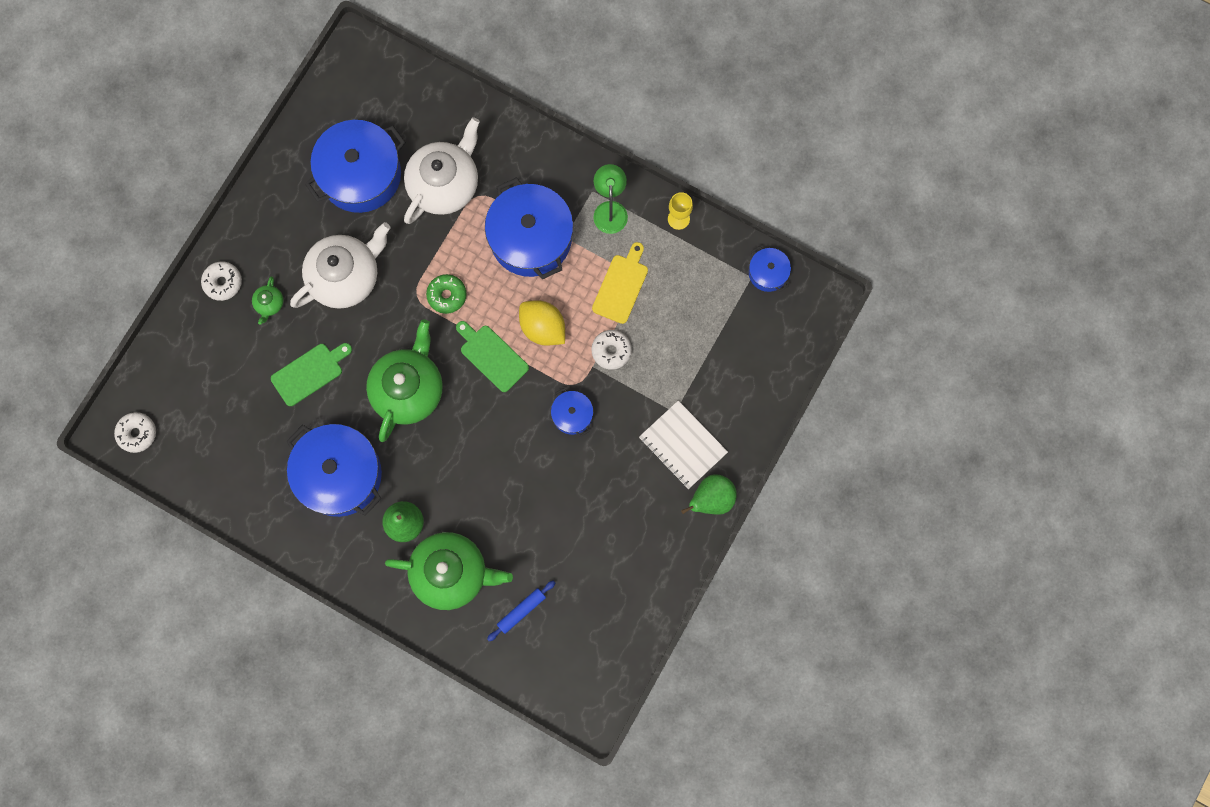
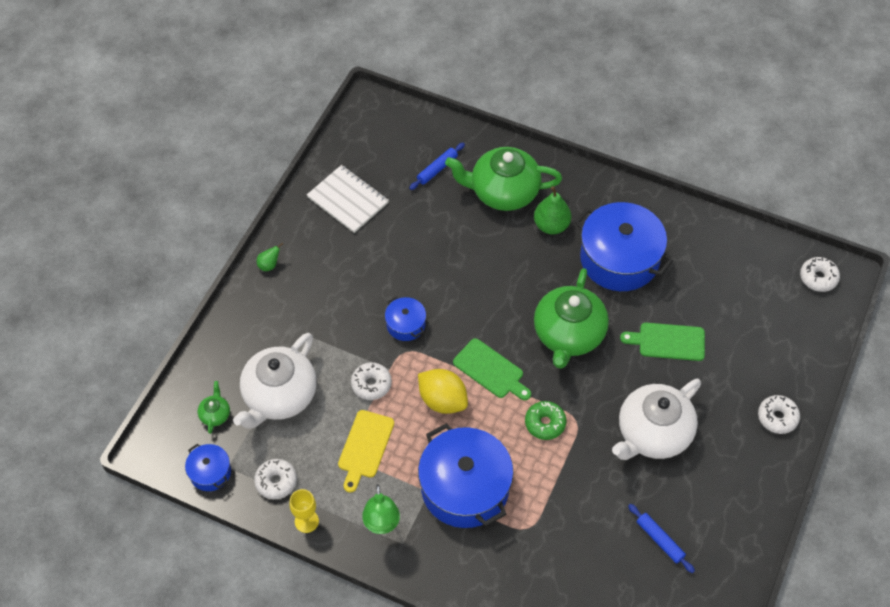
camera: 175 degrees right, 20 degrees down
(269, 304) = (724, 401): green teapot -> green teapot (215, 414)
(309, 373) = (668, 341): green cutting board -> green cutting board turned 45 degrees clockwise
(360, 175) = (660, 540): blue pot -> blue rolling pin
(445, 184) = (566, 537): white teapot -> white teapot (279, 396)
(683, 445) = (297, 307): white notebook -> white notebook (348, 200)
(706, 259) = (276, 481): none -> white donut
(711, 499) = (269, 265): green pear -> green pear, size x0.53

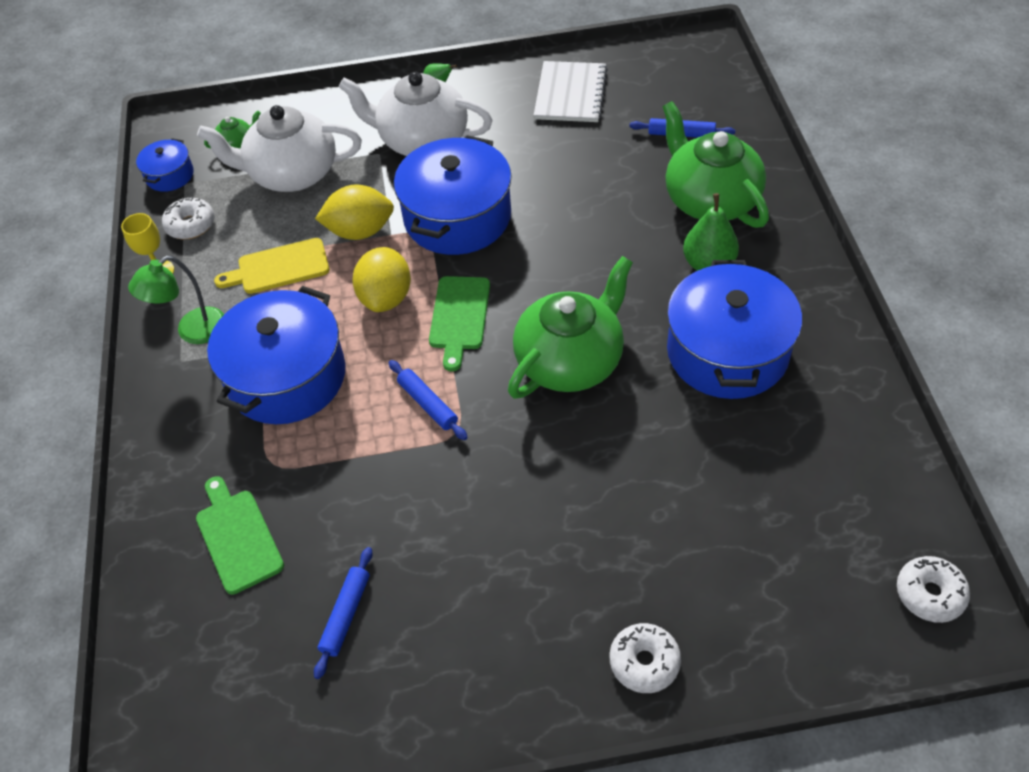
camera: 60 degrees right, 5 degrees down
(371, 384) = (360, 231): white donut -> yellow lemon
(406, 324) = (457, 217): blue pot -> blue pot, size x2.10
(545, 423) = (427, 404): green donut -> blue rolling pin
(568, 334) = (570, 361): green teapot -> green teapot turned 150 degrees clockwise
(652, 433) = (499, 523): white teapot -> white teapot (422, 140)
(668, 341) = (652, 467): green cutting board -> green cutting board (238, 537)

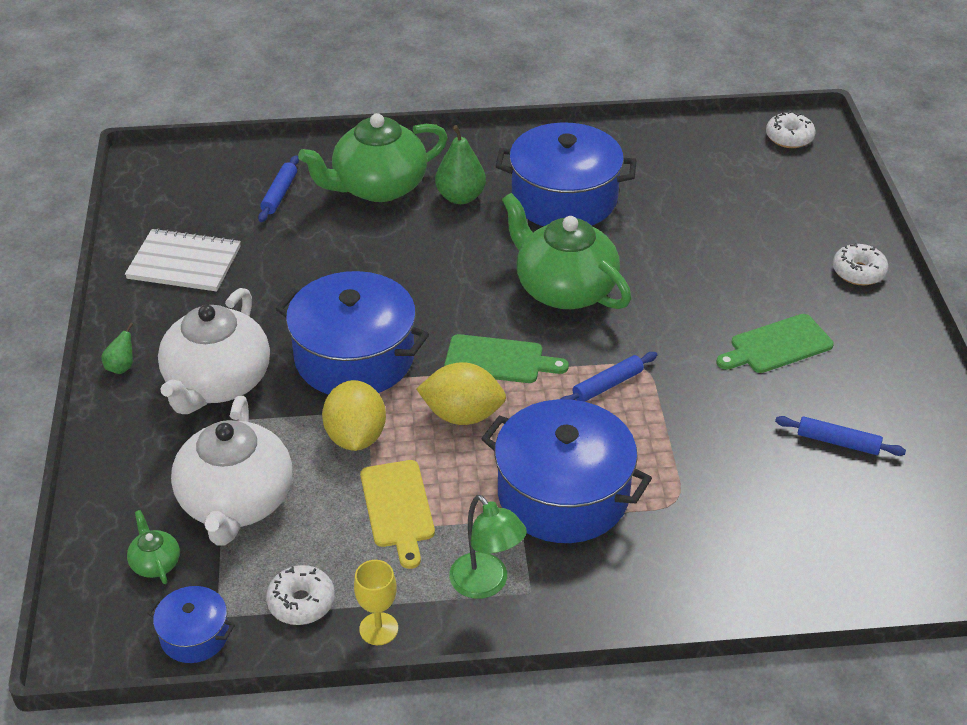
camera: 90 degrees left, 10 degrees down
(238, 537) = (762, 524): green cutting board -> green cutting board (777, 345)

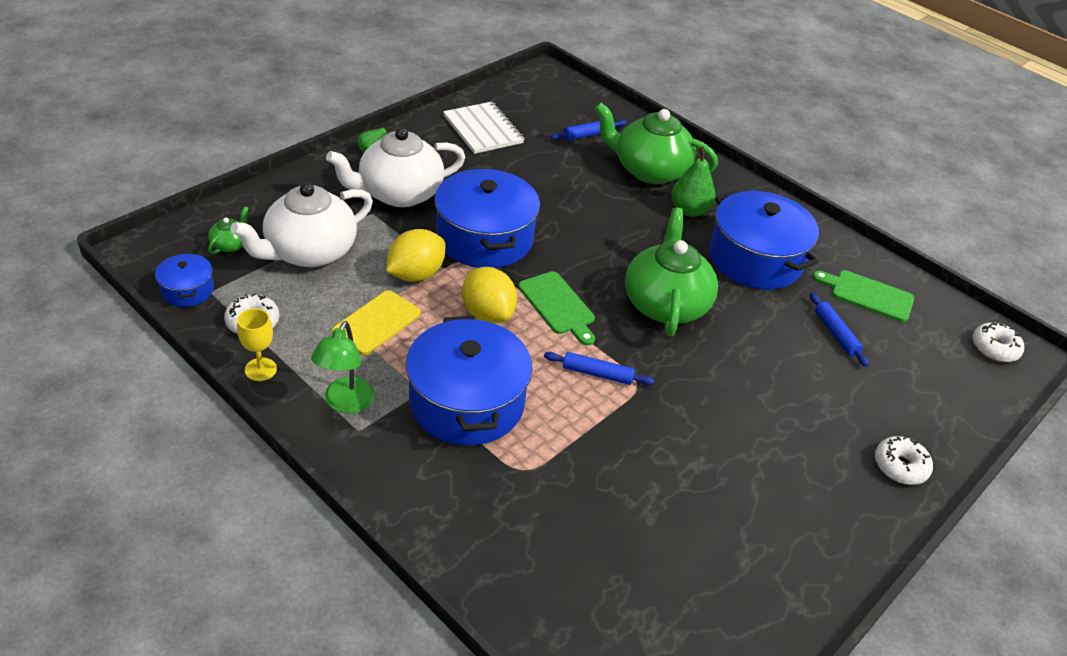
camera: 45 degrees right, 0 degrees up
(777, 345) = (752, 453): green cutting board -> green cutting board (868, 295)
(838, 442) = (691, 544): blue rolling pin -> blue rolling pin (836, 334)

